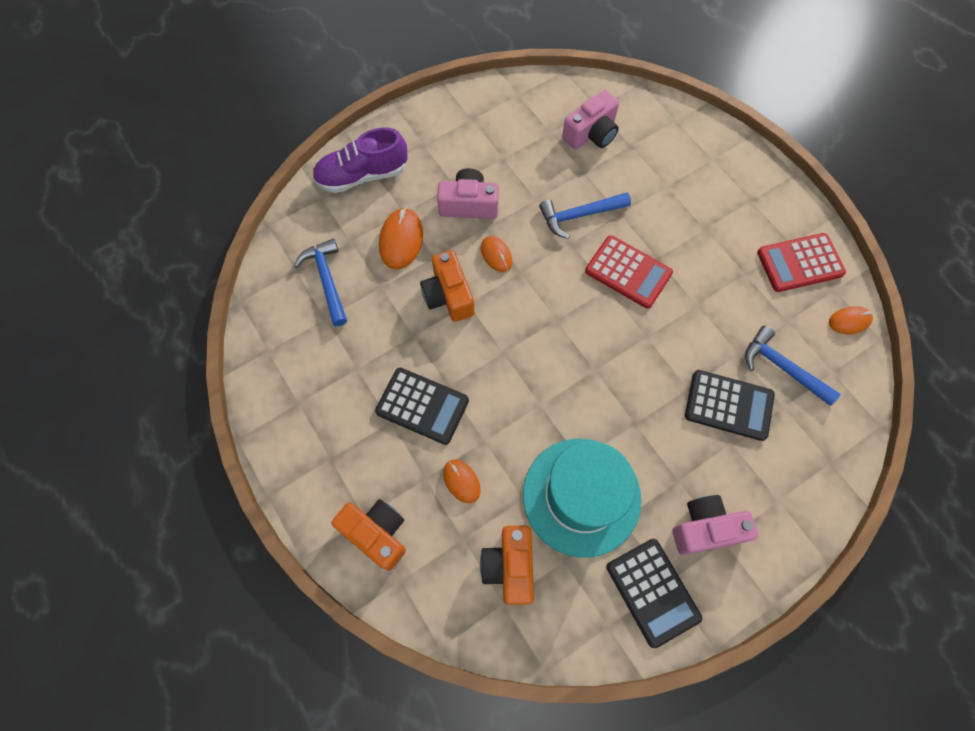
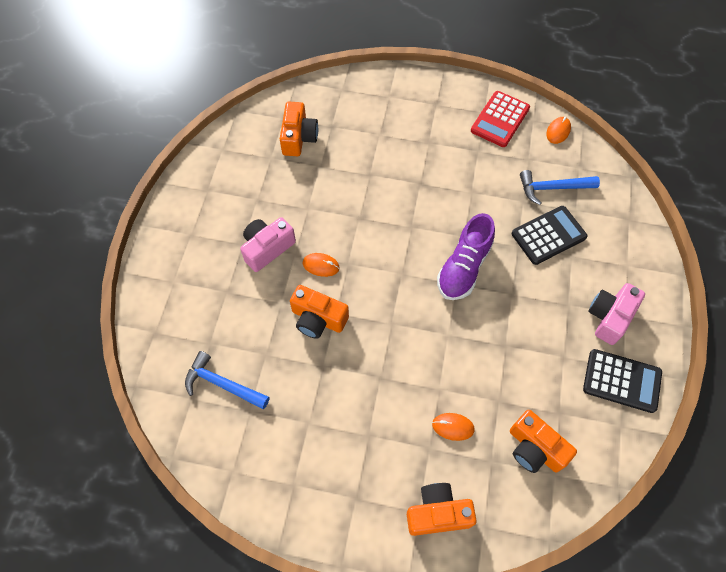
camera: 45 degrees left, 5 degrees down
(363, 175) = (169, 291): purple shoe -> purple shoe (464, 267)
(401, 240) = (246, 311): orange mouse -> none
(422, 406) = (378, 405): black calculator -> none
(579, 215) = (346, 196): blue hammer -> none
(581, 496) = (528, 365): turquoise hat -> none
(591, 133) = (298, 137): pink camera -> orange camera
(628, 272) = (413, 206): red calculator -> none

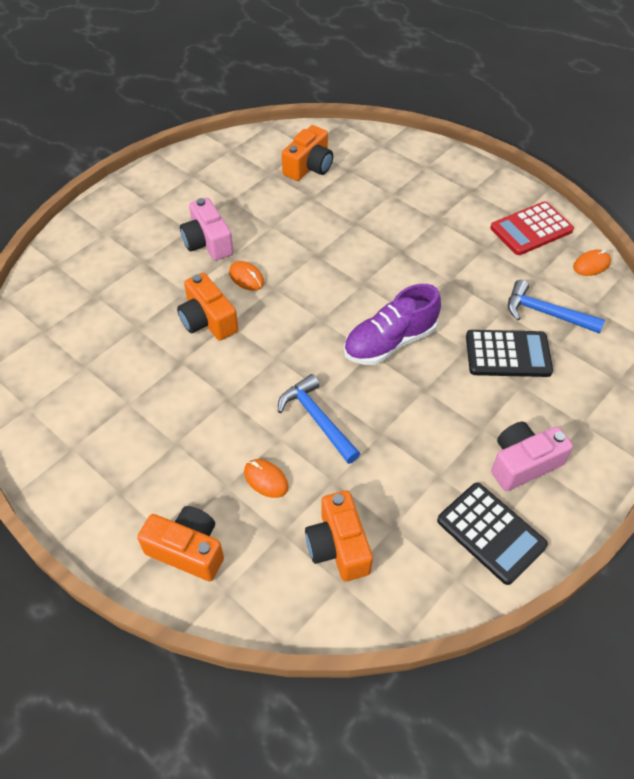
camera: 30 degrees right, 10 degrees down
(222, 384) = (78, 332): blue hammer -> blue hammer (317, 419)
(267, 248) = (208, 242): pink camera -> pink camera turned 105 degrees counterclockwise

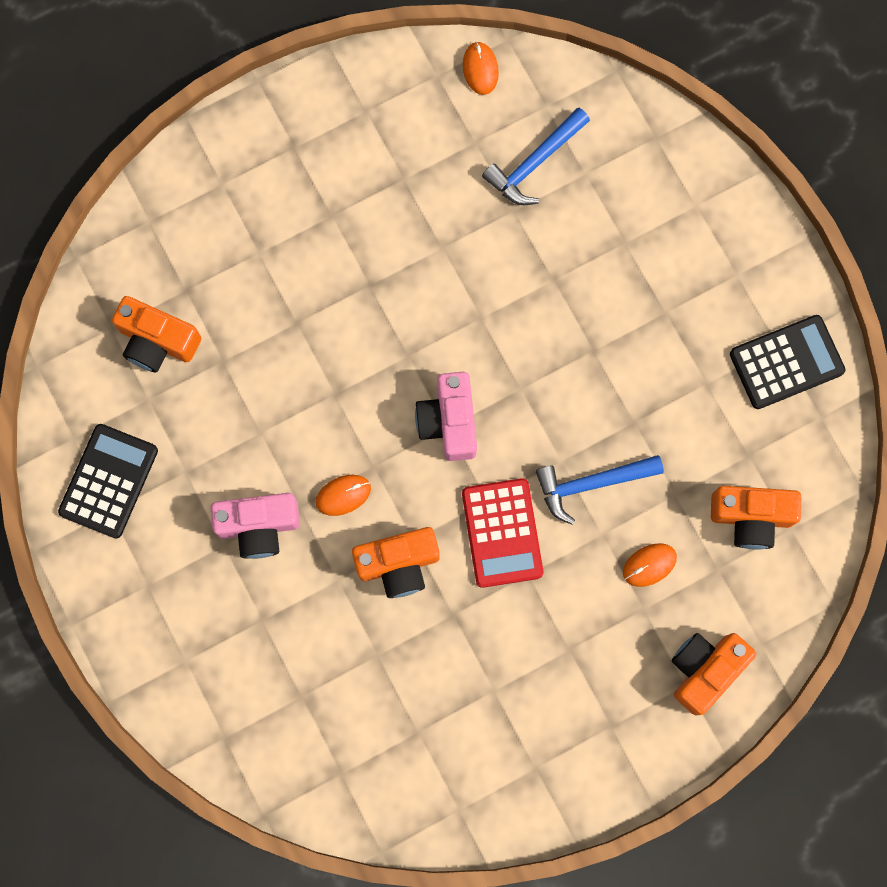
camera: 70 degrees left, 25 degrees up
(309, 167) = (157, 341): orange camera -> orange camera turned 150 degrees clockwise
(390, 342) = (512, 360): purple shoe -> none
(508, 354) = (578, 236): black calculator -> black calculator (108, 481)
(523, 463) = (721, 292): pink camera -> pink camera (449, 421)
(531, 229) = (394, 108): red calculator -> red calculator (502, 533)

